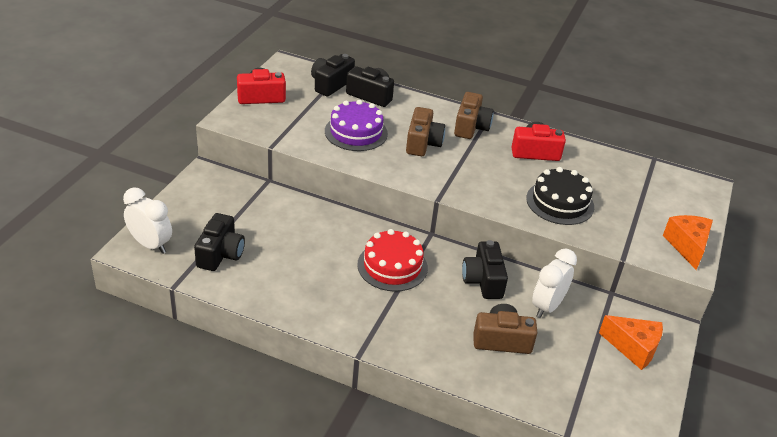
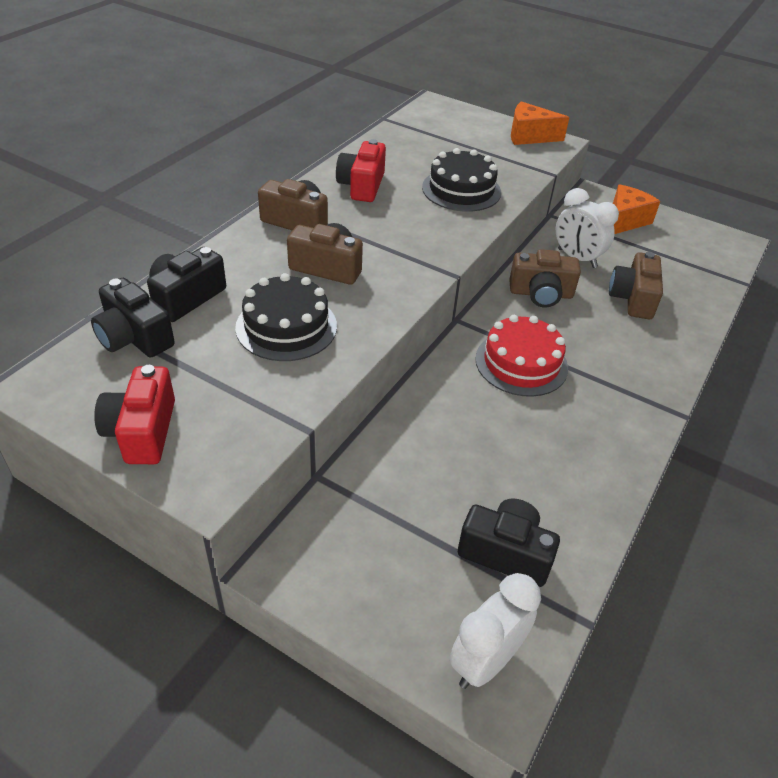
camera: 80 degrees left, 5 degrees up
(356, 132) = (286, 326): purple cake -> black cake
(483, 280) = (541, 294): black camera -> brown camera

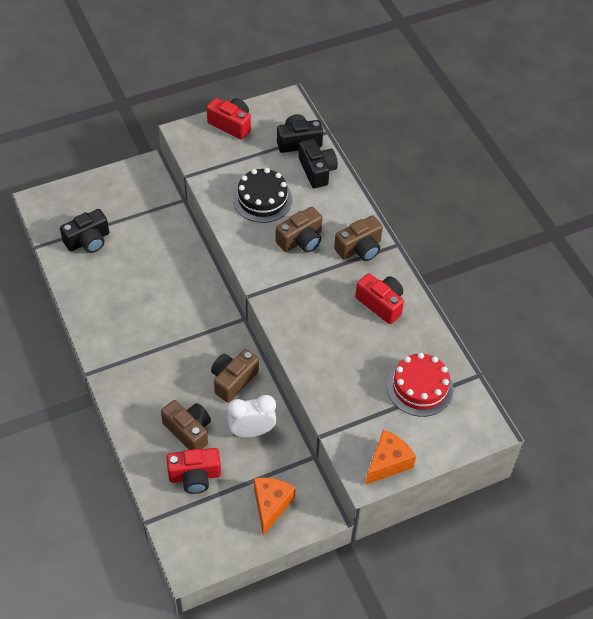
camera: 125 degrees right, 10 degrees up
(461, 190) = (338, 359): black cake -> none
(485, 661) = (55, 205): white clock -> none
(521, 363) = (185, 325): red cake -> red cake (420, 387)
(625, 221) = (271, 505): orange cheese -> orange cheese turned 150 degrees counterclockwise
(666, 274) = (195, 476): none -> red camera

